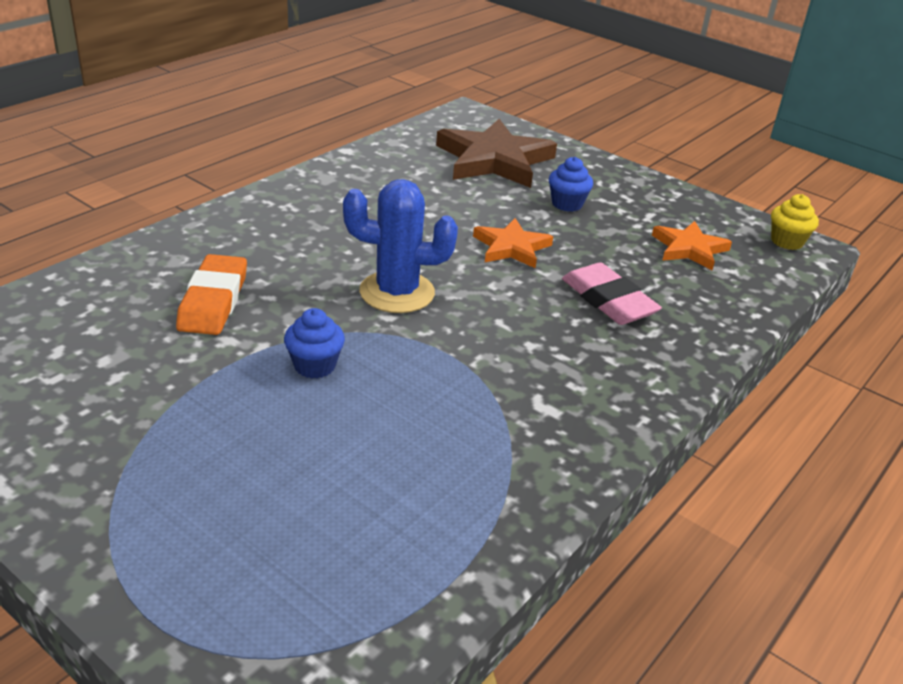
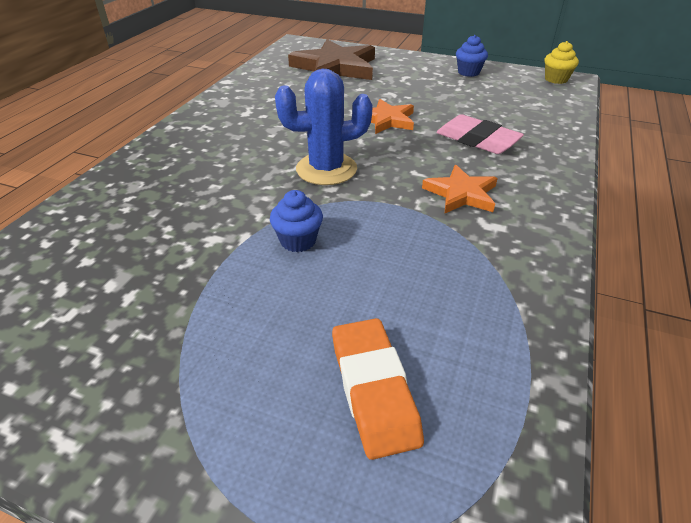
camera: 15 degrees left, 5 degrees up
(213, 301) = (183, 210): orange eraser -> orange eraser (373, 389)
(567, 204) = (403, 85): blue cupcake -> blue cupcake (468, 72)
(689, 249) = (502, 96): orange star -> orange star (461, 194)

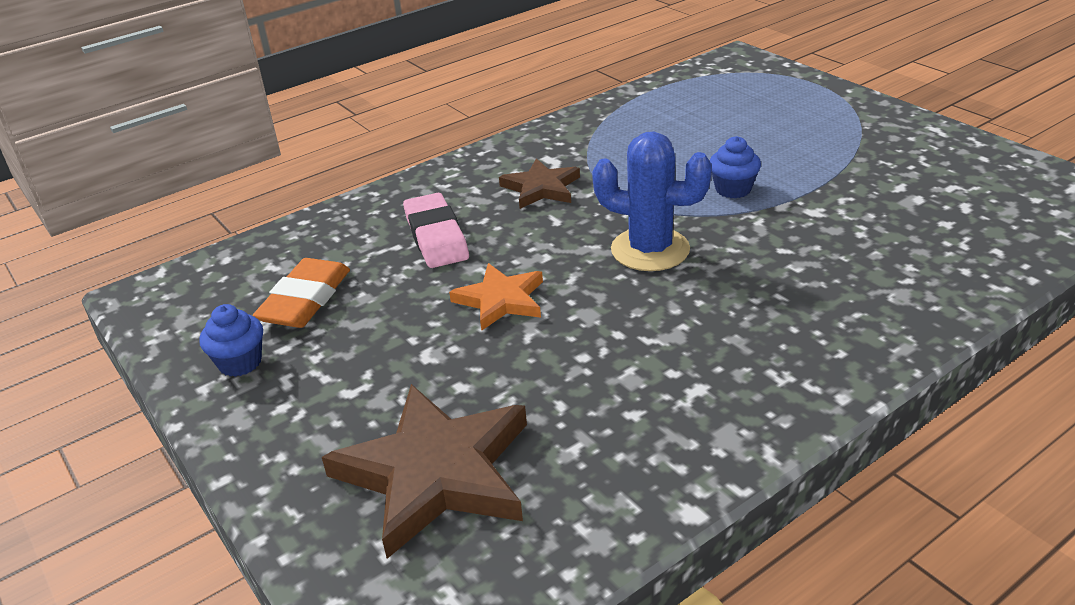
camera: 145 degrees left, 5 degrees down
(373, 389) = (738, 108): orange eraser -> orange eraser (305, 300)
(461, 194) = (541, 188): orange star -> brown star
(556, 79) = (160, 300): yellow cupcake -> none

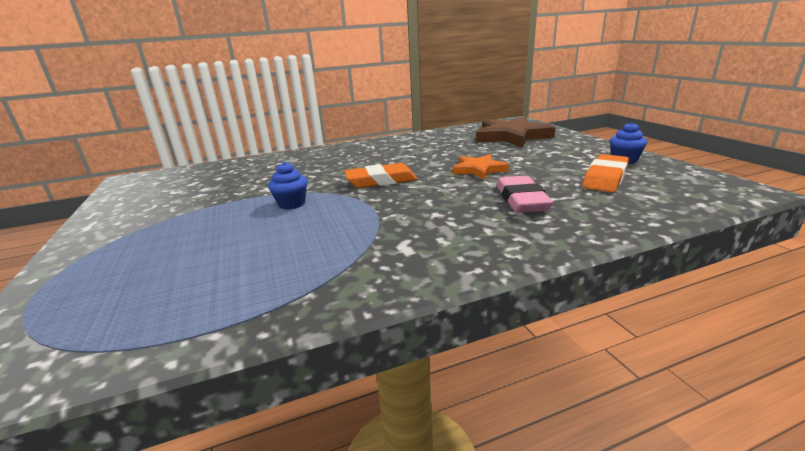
camera: 165 degrees left, 10 degrees down
(541, 188) = (428, 222): brown star -> none
(650, 250) = (381, 181): blue cactus -> orange eraser

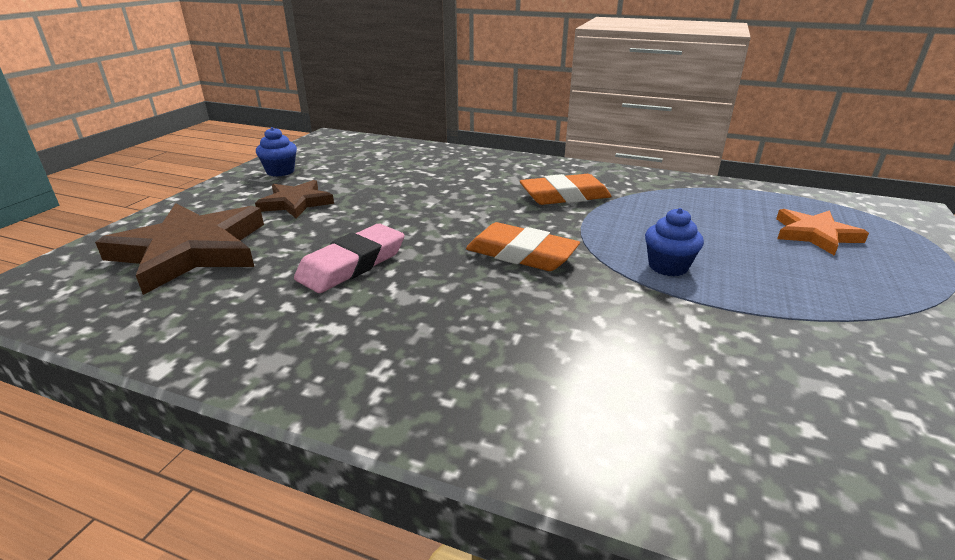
camera: 140 degrees left, 5 degrees up
(478, 169) = (398, 218): orange star -> orange star (815, 234)
(521, 199) = (453, 180): pink eraser -> pink eraser (352, 264)
(547, 156) = (296, 203): none -> brown star
(605, 178) = (352, 168): orange eraser -> orange eraser (564, 196)

